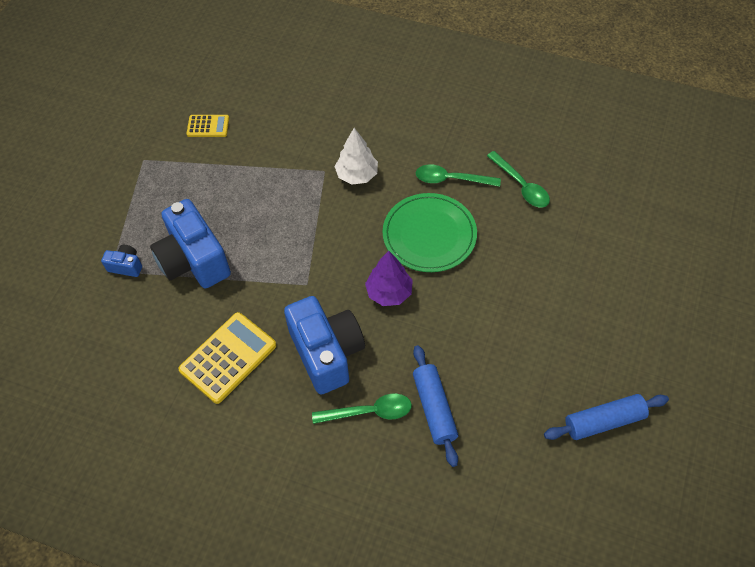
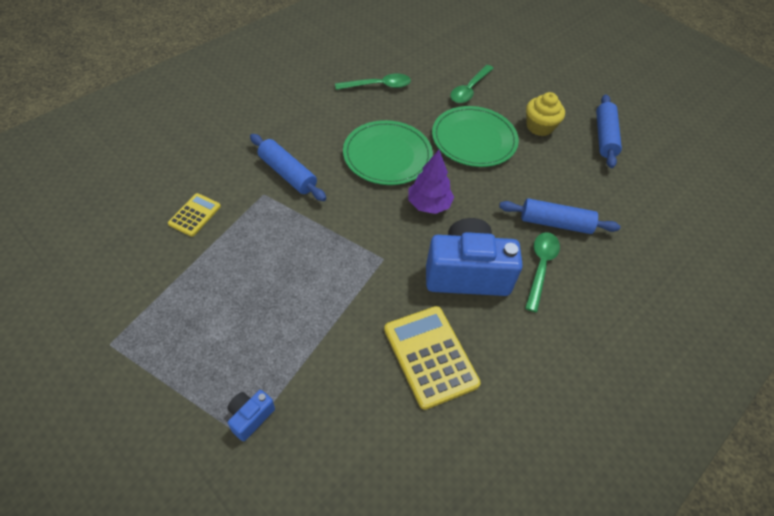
camera: 70 degrees left, 5 degrees down
(193, 260) = (291, 344): blue camera -> none
(208, 126) = (121, 263): yellow calculator -> yellow calculator (195, 215)
(357, 175) = (287, 174): white tree -> blue rolling pin
(451, 179) = (341, 119): green spoon -> green spoon (469, 89)
(504, 296) = (474, 139): none -> green plate
(570, 350) = (539, 127): none -> yellow cupcake

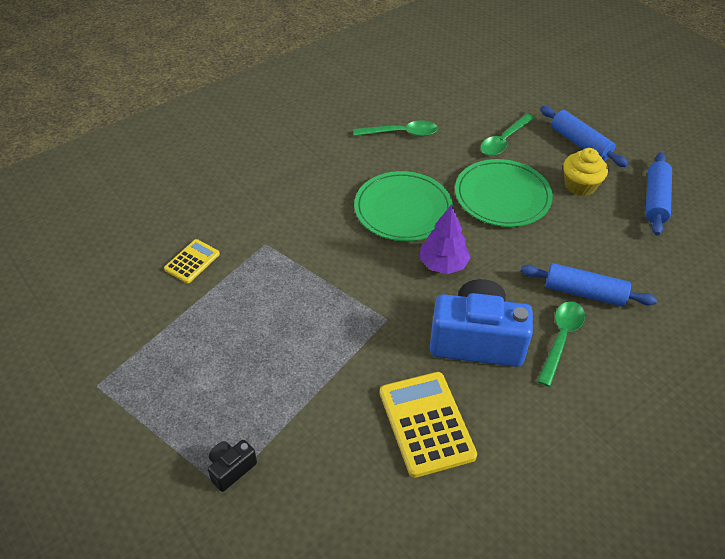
camera: 10 degrees right, 5 degrees down
(250, 417) = (231, 469): blue camera -> black camera
(287, 174) = (293, 223): blue rolling pin -> blue rolling pin (580, 143)

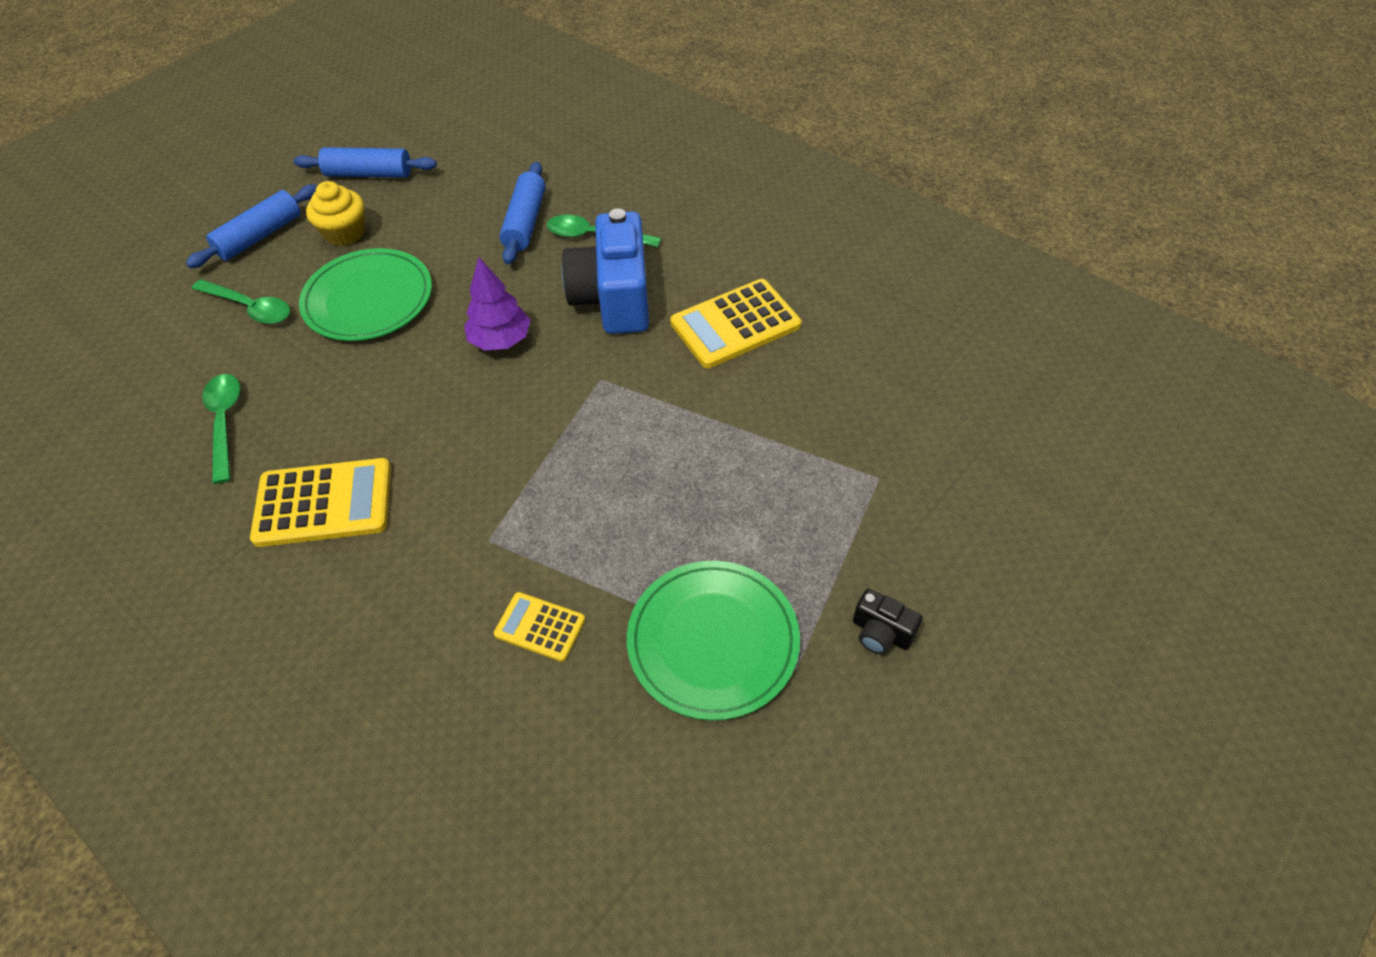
camera: 100 degrees left, 5 degrees up
(231, 469) = (853, 477): black camera -> black camera (881, 633)
(323, 173) = (323, 503): none -> yellow calculator
(403, 209) = (401, 394): green plate -> green plate (713, 641)

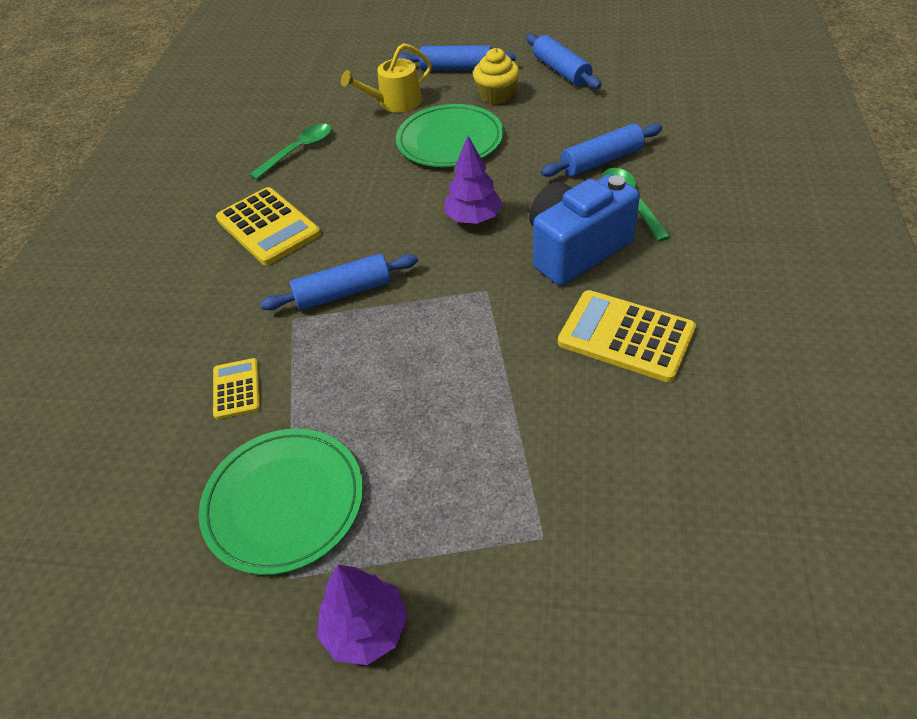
camera: 60 degrees right, 5 degrees down
(250, 307) = (395, 103): green spoon -> yellow watering can
(495, 483) = (343, 293): none -> blue rolling pin
(881, 633) = (366, 628): black camera -> purple tree

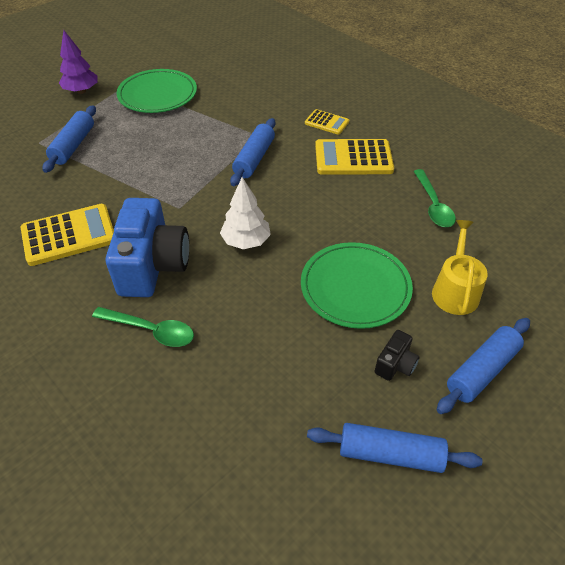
camera: 125 degrees right, 0 degrees up
(237, 389) = (235, 104): yellow calculator -> yellow calculator (326, 122)
(473, 218) = (246, 241): purple tree -> white tree
(496, 95) = (395, 364): yellow cupcake -> black camera
(601, 161) = (214, 356): blue rolling pin -> blue rolling pin (73, 145)

